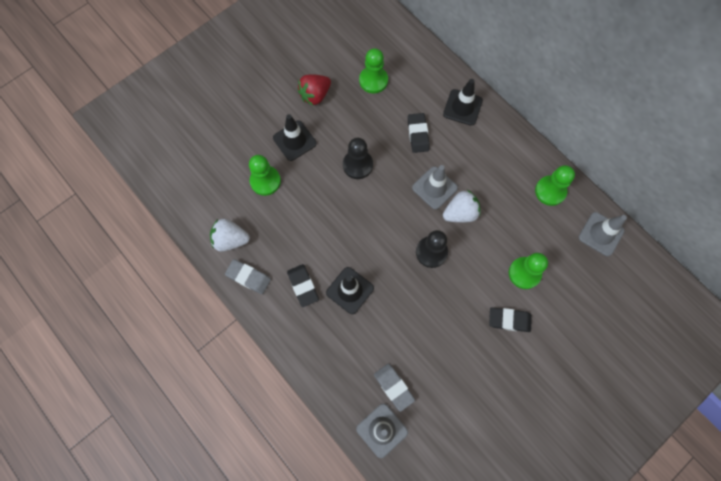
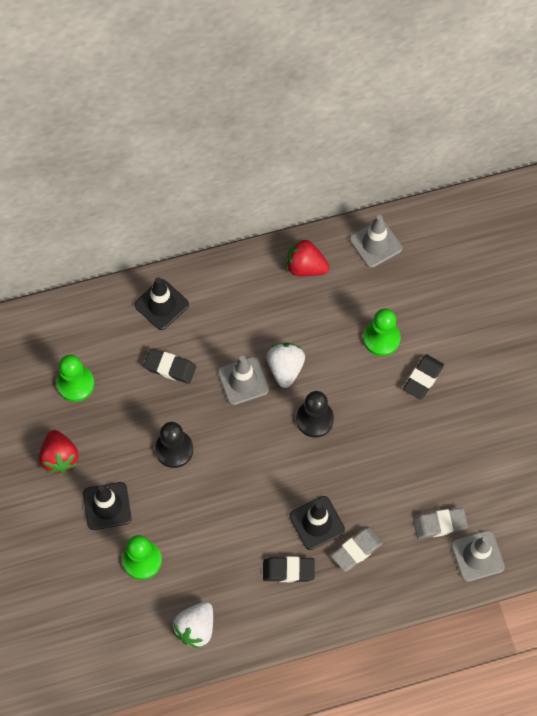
camera: 65 degrees left, 5 degrees down
(248, 277) = (250, 626): grey eraser -> grey eraser (356, 550)
(550, 191) = (305, 267): green pawn -> red strawberry

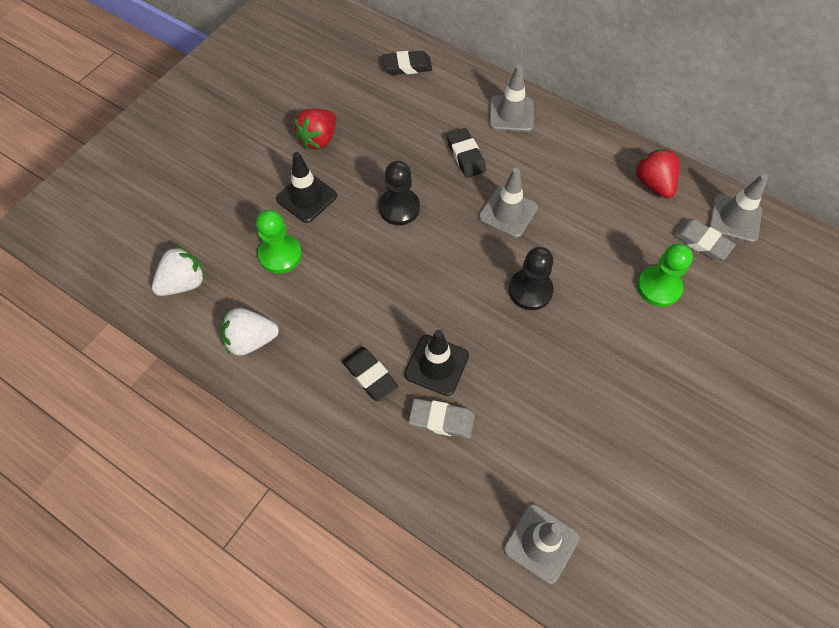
camera: 50 degrees right, 5 degrees down
(75, 384) = (389, 107): green pawn -> none
(161, 305) = (511, 114): black traffic cone -> grey traffic cone
(285, 369) = (551, 235): white strawberry -> white strawberry (184, 283)
(423, 378) = (661, 350): black eraser -> black eraser (407, 66)
(439, 524) = (538, 478): grey eraser -> grey eraser (701, 242)

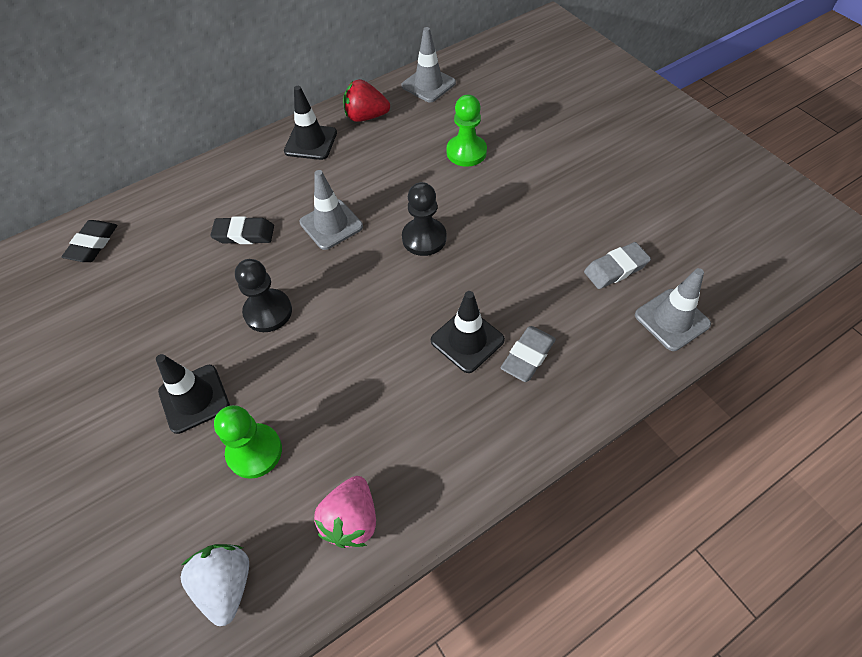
camera: 65 degrees left, 5 degrees down
(251, 340) = (351, 520): white strawberry -> pink strawberry
(319, 139) = (123, 361): red strawberry -> none
(370, 375) = (453, 405): black eraser -> none
(511, 114) = (222, 182): grey traffic cone -> none
(594, 155) = (311, 142): none -> black traffic cone
(701, 242) = (439, 111): grey eraser -> grey eraser (615, 269)

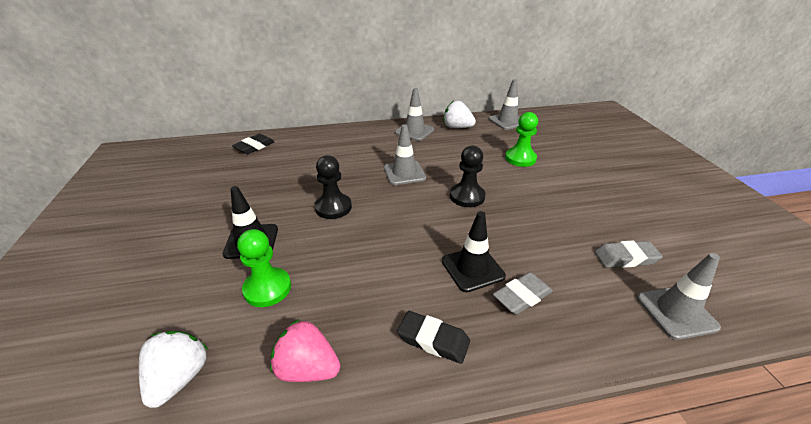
camera: 20 degrees right, 20 degrees down
(244, 234) = (345, 164): black eraser -> black eraser (433, 340)
(311, 142) = (414, 131): black traffic cone -> grey traffic cone
(351, 520) = (307, 368): pink strawberry -> pink strawberry turned 75 degrees clockwise
(366, 117) = (457, 127): red strawberry -> white strawberry

